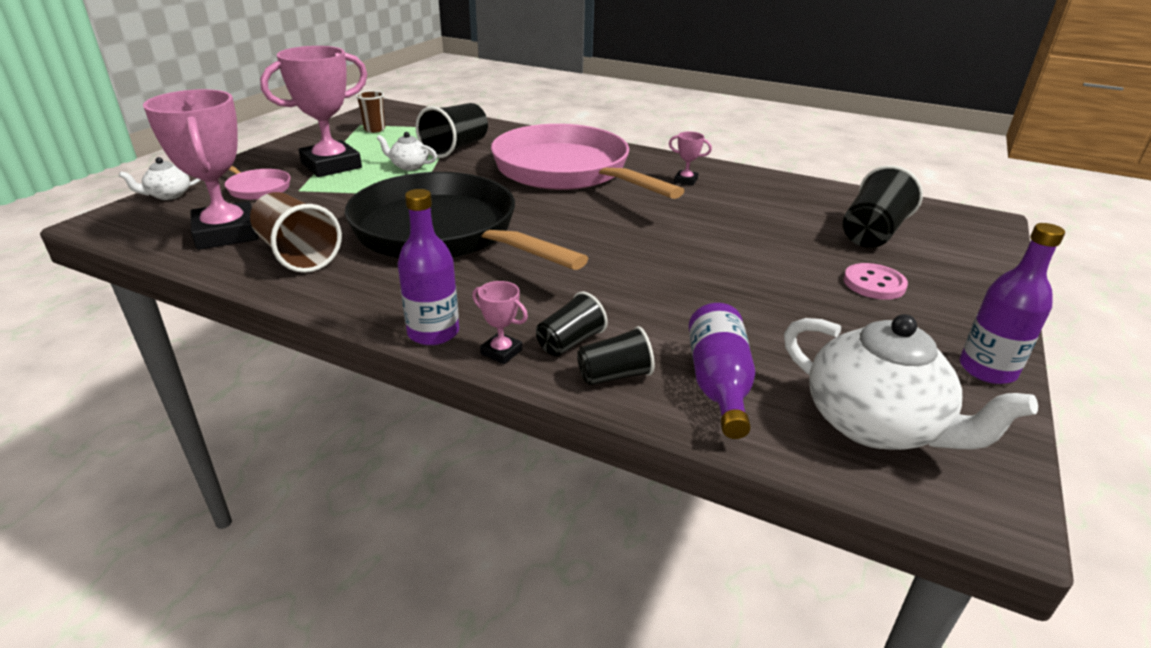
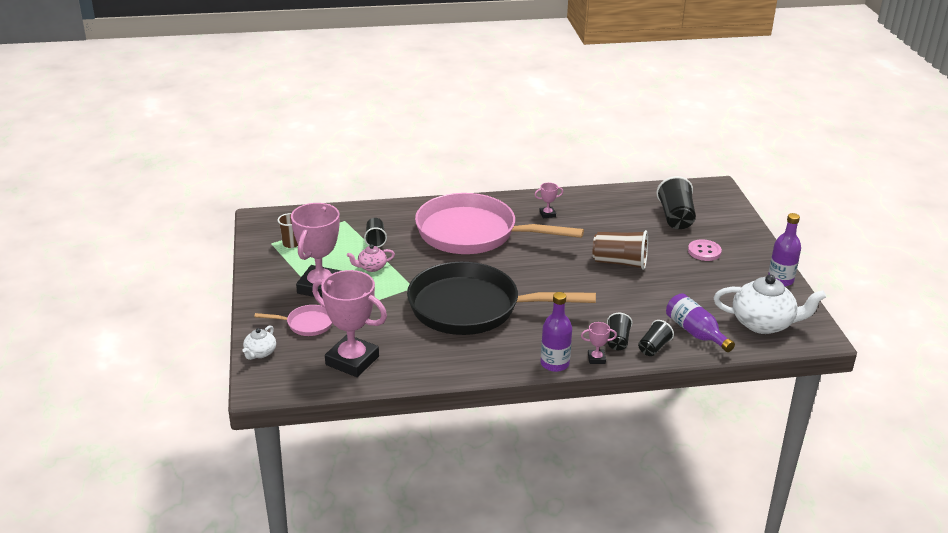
camera: 35 degrees left, 0 degrees up
(297, 254) = (417, 355): brown cup -> brown cup (620, 263)
(409, 166) = (371, 267): white teapot -> pink teapot
(455, 148) = (375, 240): black cup -> black cup, size x0.59

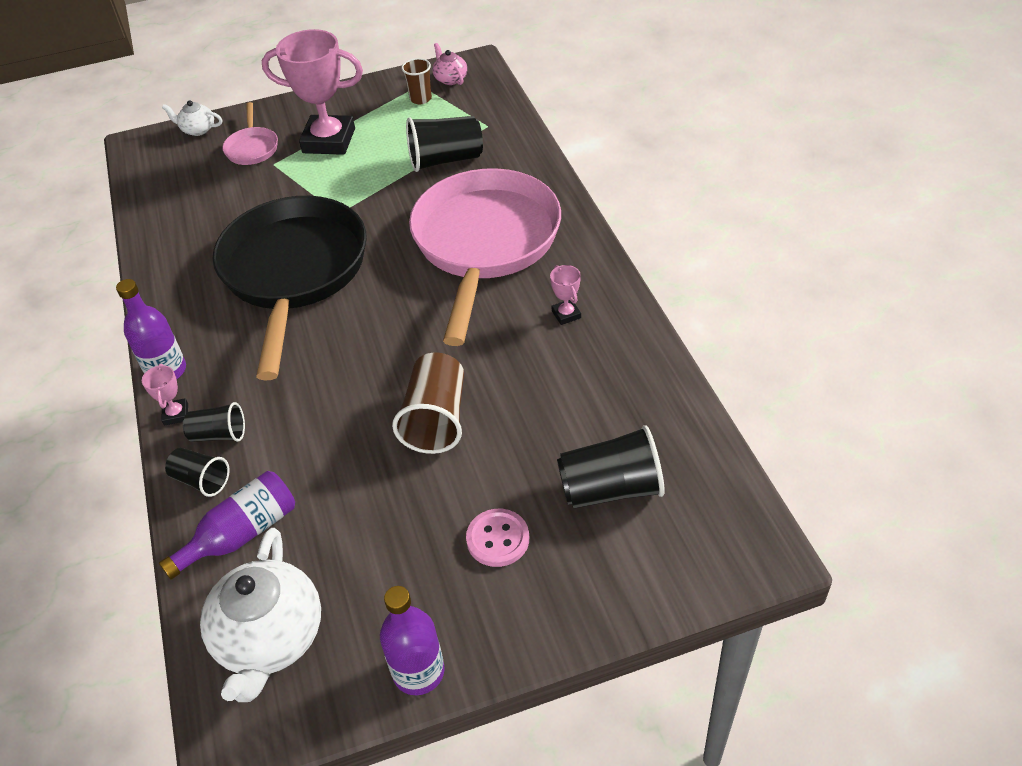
camera: 85 degrees right, 15 degrees up
(352, 360) = (181, 195): pink trophy -> none
(371, 267) = (378, 170): pink teapot -> pink teapot (450, 79)
(375, 240) = (445, 160): black cup -> black cup, size x1.70

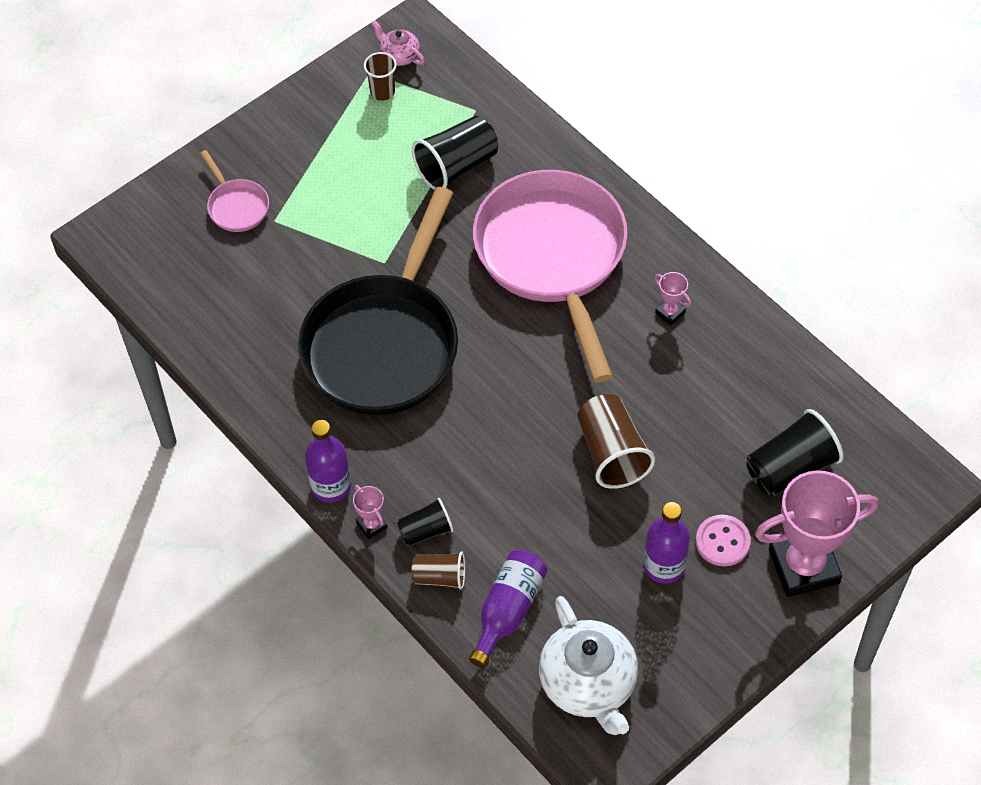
camera: 25 degrees left, 10 degrees up
(198, 130) = (156, 198): white teapot -> none
(201, 480) = (440, 577): black cup -> brown cup
(294, 272) = (384, 344): black pan -> black pan turned 135 degrees counterclockwise
(329, 141) = (316, 174): pink trophy -> pink trophy (803, 566)
(418, 672) = (719, 666): purple bottle -> purple bottle (664, 566)

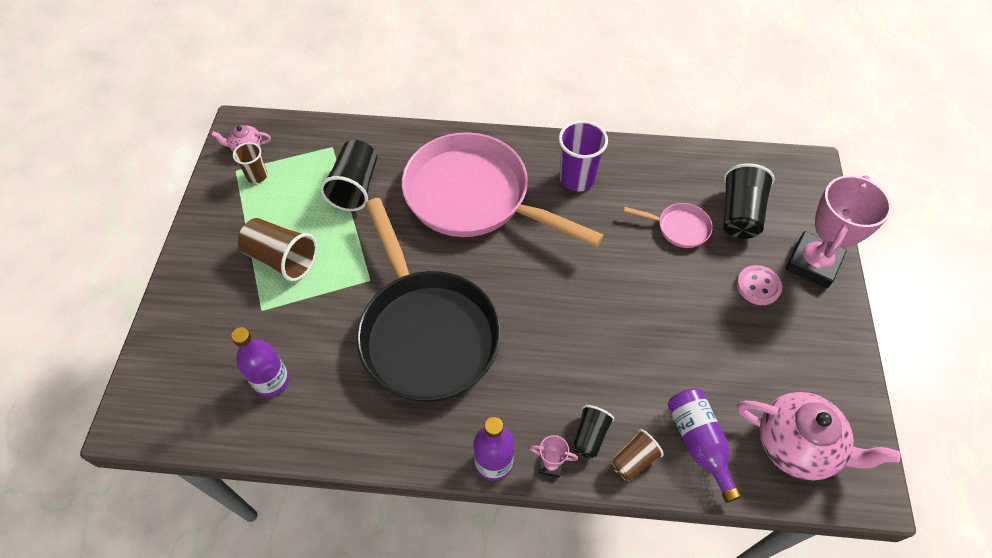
camera: 45 degrees left, 0 degrees up
(236, 206) = (222, 321): pink pan -> pink pan (679, 228)
(588, 684) = (797, 445): white teapot -> pink teapot
(611, 453) = (640, 286): brown cup -> brown cup (282, 259)
(664, 566) = (747, 329): purple bottle -> purple bottle (272, 381)
(670, 312) = (577, 179): pink trophy -> purple cup

